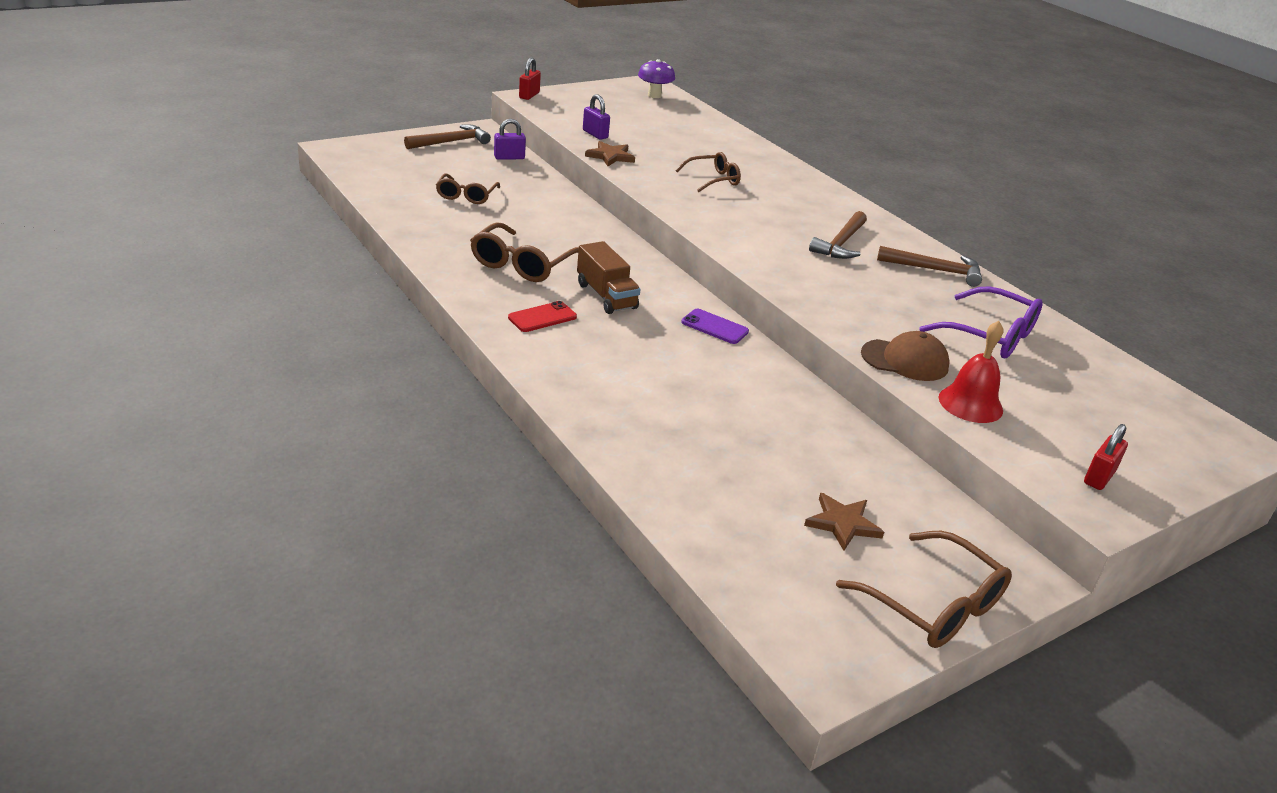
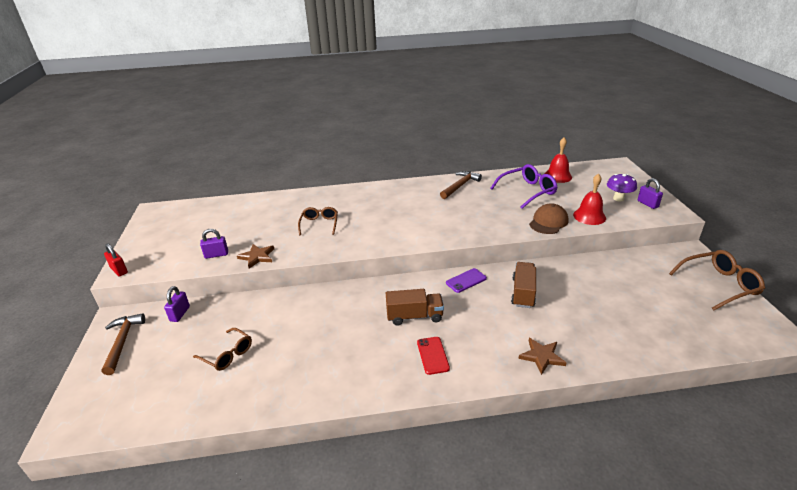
camera: 60 degrees left, 0 degrees up
(522, 264) = (354, 348): brown glasses -> none
(654, 95) = (176, 213): purple mushroom -> purple mushroom (618, 198)
(725, 378) = (523, 293): none -> brown truck
(841, 243) = (421, 204): brown hammer -> none
(842, 523) = (660, 292): brown star -> brown star (541, 356)
(1091, 366) = (557, 176): none -> red bell
(1099, 477) = (647, 204): red padlock -> purple padlock

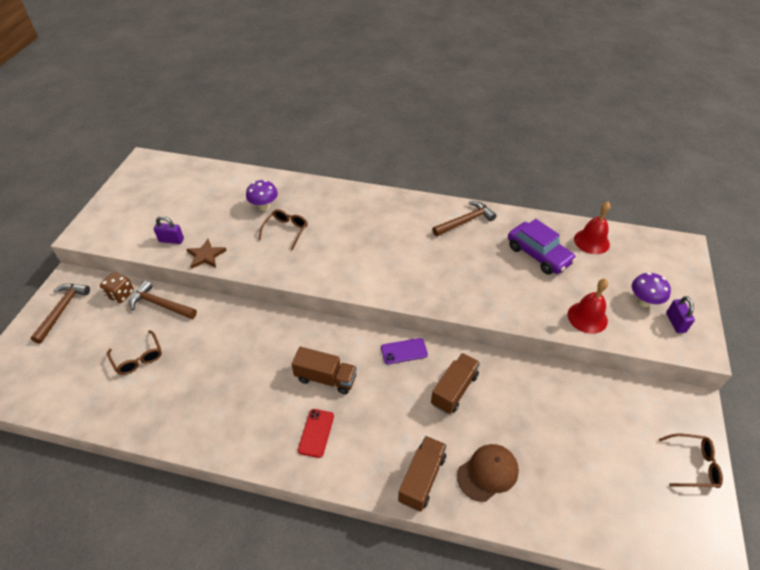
camera: 20 degrees right, 15 degrees up
(119, 270) = (82, 231): red padlock -> none
(180, 314) = (121, 294): purple padlock -> brown dice
(226, 310) = (160, 304): none -> brown hammer
(289, 214) = (264, 207): none -> purple mushroom
(527, 191) = (538, 254): purple glasses -> purple car
(541, 356) = (422, 478): brown star -> brown truck
(548, 222) = (532, 310): brown cap -> brown cap (488, 473)
(719, 285) = (693, 465): brown glasses -> brown glasses, size x0.66

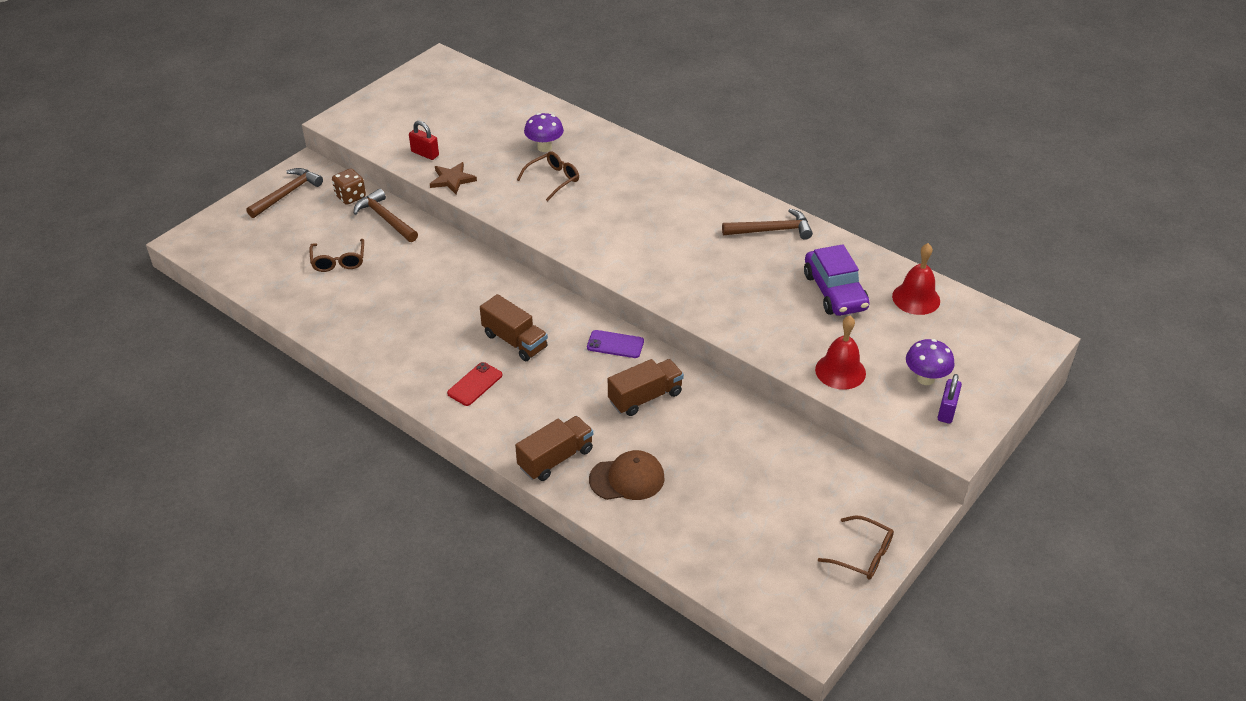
camera: 25 degrees right, 5 degrees down
(171, 240) = (425, 153): purple padlock -> red padlock

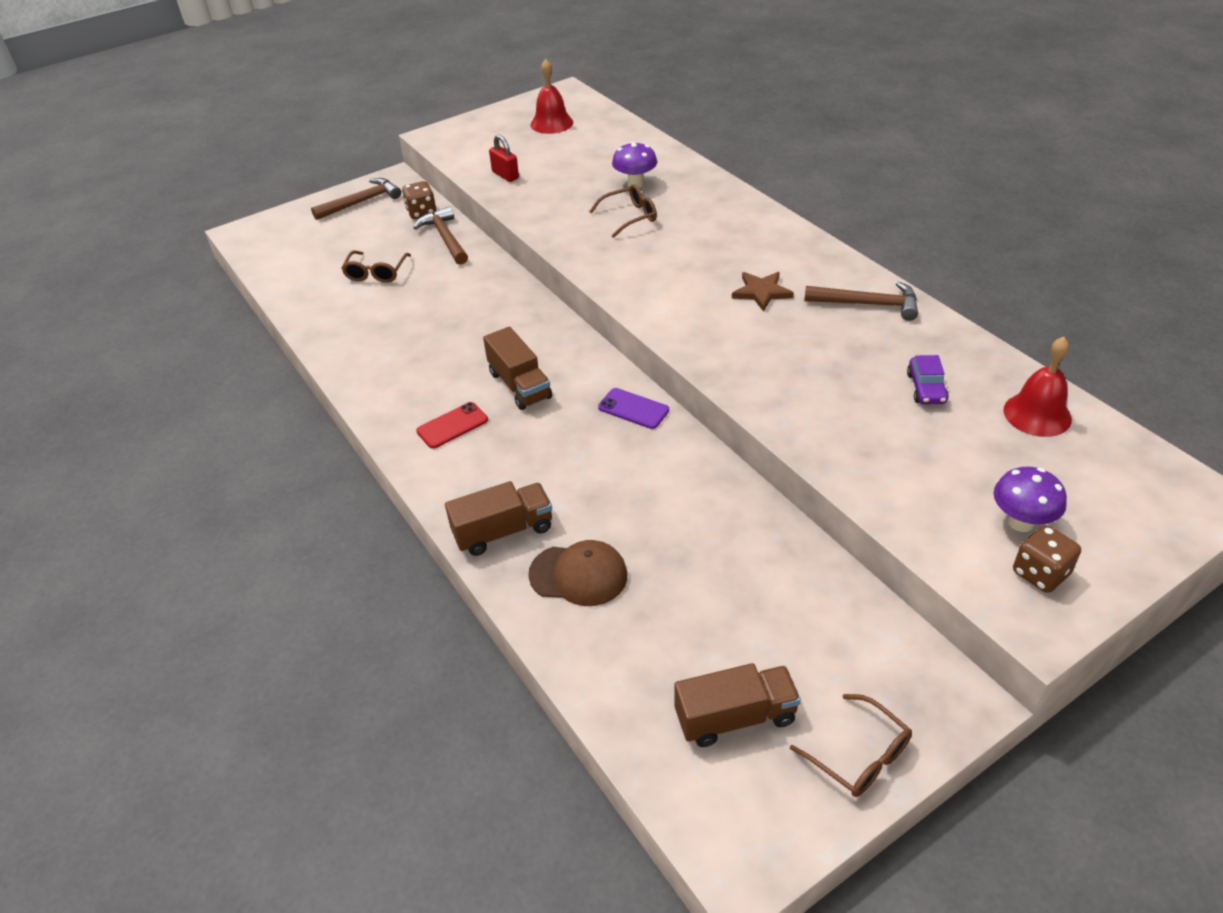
camera: 20 degrees right, 0 degrees up
(452, 179) = (521, 203): brown star -> brown star (761, 292)
(645, 397) = (643, 478): brown truck -> brown truck (735, 717)
(835, 291) = (926, 388): purple car -> purple car, size x0.55
(840, 371) = (900, 490): red bell -> red bell (551, 123)
(947, 411) = (1040, 573): purple padlock -> brown dice

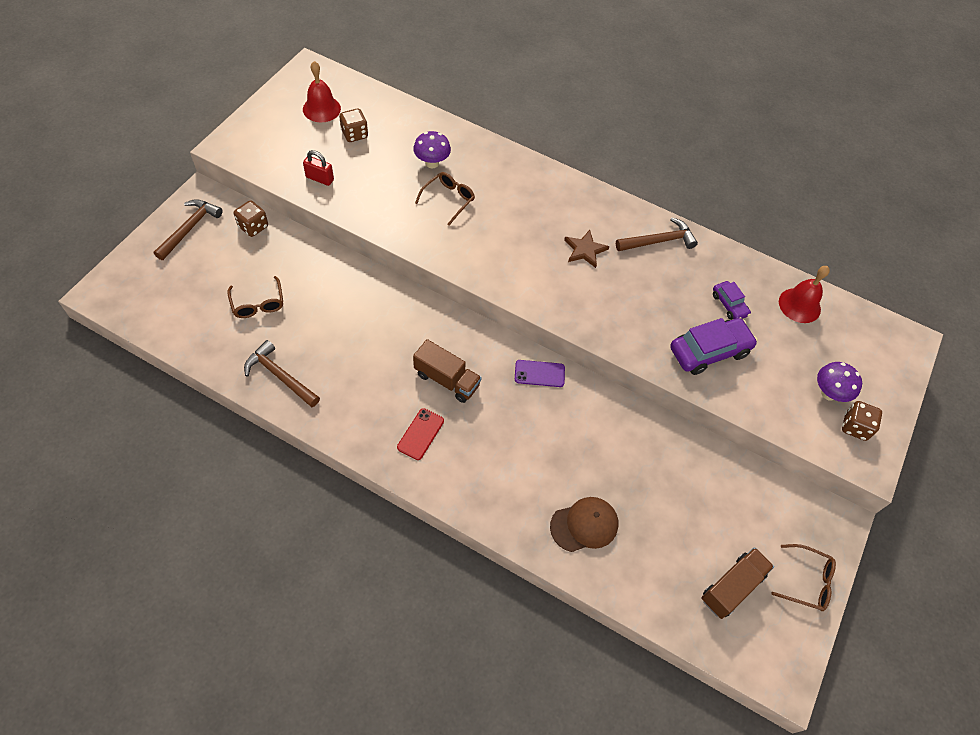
camera: 35 degrees left, 15 degrees up
(445, 238) = (293, 250): brown hammer -> brown hammer (280, 376)
(503, 531) = (514, 511): brown truck -> none
(569, 148) = (354, 134): none -> brown dice
(862, 428) = (709, 351): none -> purple car

